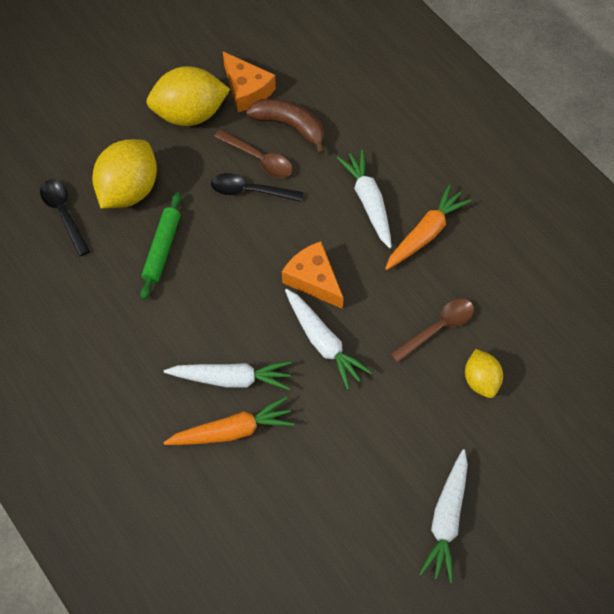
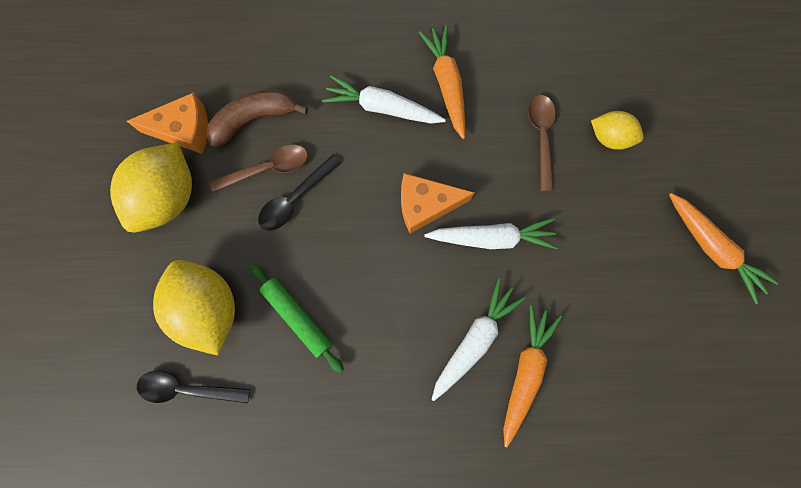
camera: 55 degrees left, 15 degrees up
(446, 519) = (711, 248): white carrot -> orange carrot

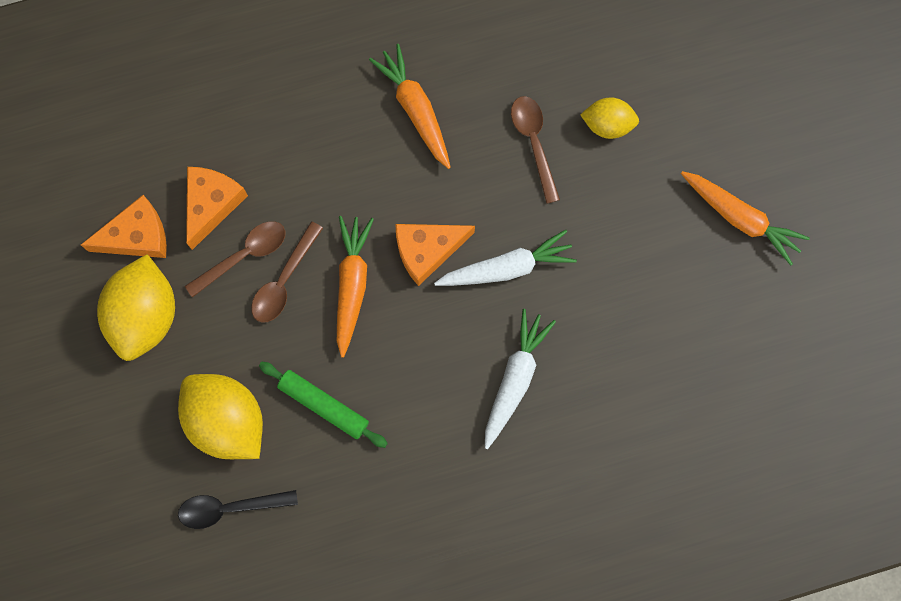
camera: 15 degrees left, 0 degrees up
(254, 119) = (212, 204): brown banana -> orange cheese
(295, 198) = (284, 280): black spoon -> brown spoon
(382, 108) = (351, 154): white carrot -> none
(525, 372) = (575, 397): orange carrot -> orange carrot (352, 285)

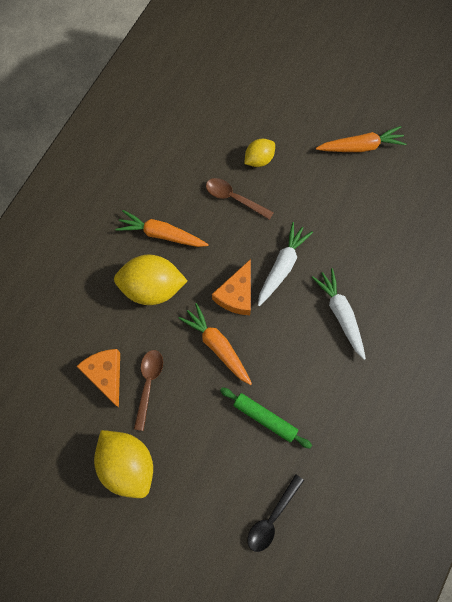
camera: 45 degrees left, 5 degrees down
(137, 236) = (82, 428): orange cheese -> none
(227, 420) = (225, 475): yellow lemon -> yellow lemon (152, 287)
(284, 280) = (181, 376): brown spoon -> none
(323, 405) = (265, 418): green rolling pin -> green rolling pin turned 45 degrees clockwise

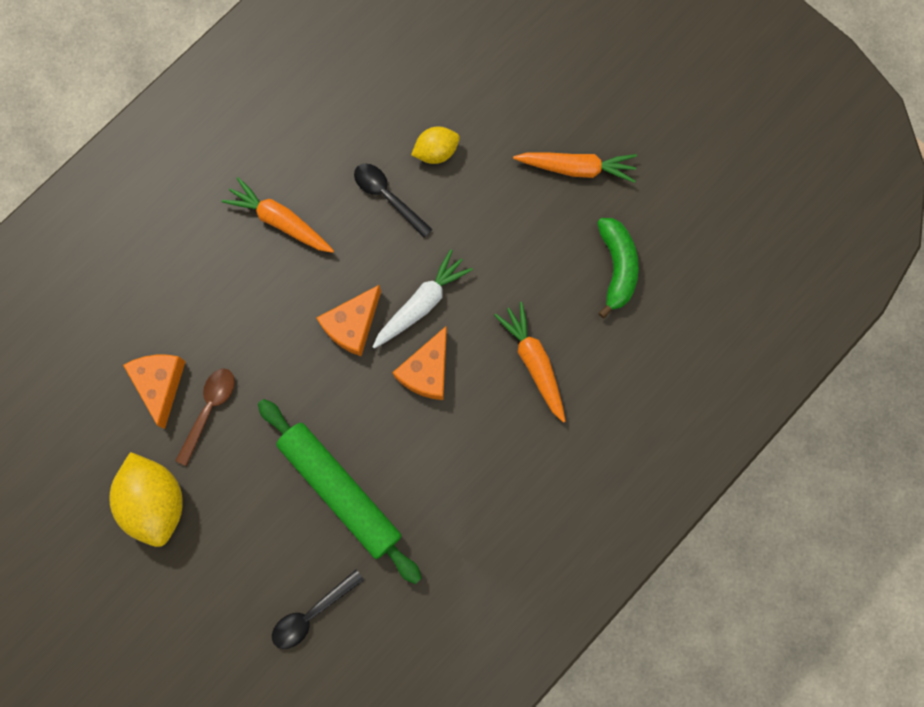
camera: 15 degrees right, 5 degrees up
(152, 287) = (249, 288): yellow lemon -> none
(217, 346) = (308, 384): orange carrot -> orange carrot (534, 362)
(234, 198) = (387, 197): brown spoon -> black spoon
(265, 418) = (340, 491): green rolling pin -> green rolling pin, size x1.75
(301, 313) = (427, 371): none -> orange cheese
(340, 314) = (477, 385): white carrot -> none
(411, 206) = (617, 267): none -> green banana

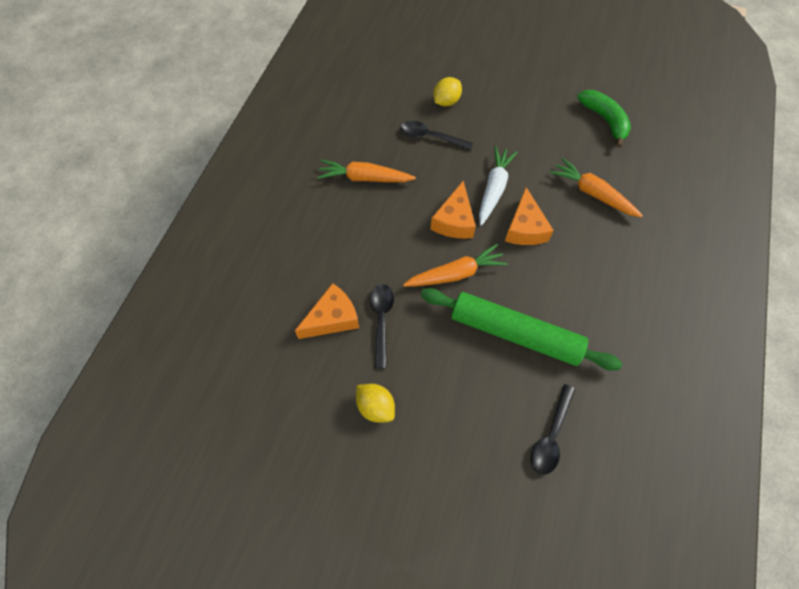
camera: 25 degrees left, 15 degrees down
(156, 501) = (375, 407): yellow lemon -> yellow lemon, size x0.56
(160, 384) = (332, 318): orange cheese -> orange cheese turned 90 degrees clockwise
(209, 410) = (381, 320): brown spoon -> black spoon
(576, 168) = (541, 78): orange carrot -> orange carrot (456, 274)

